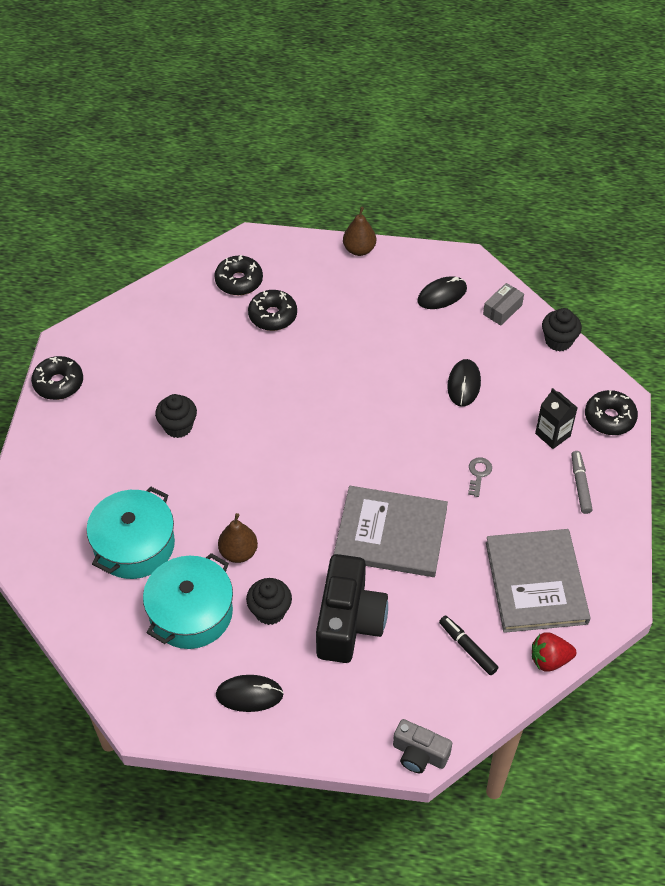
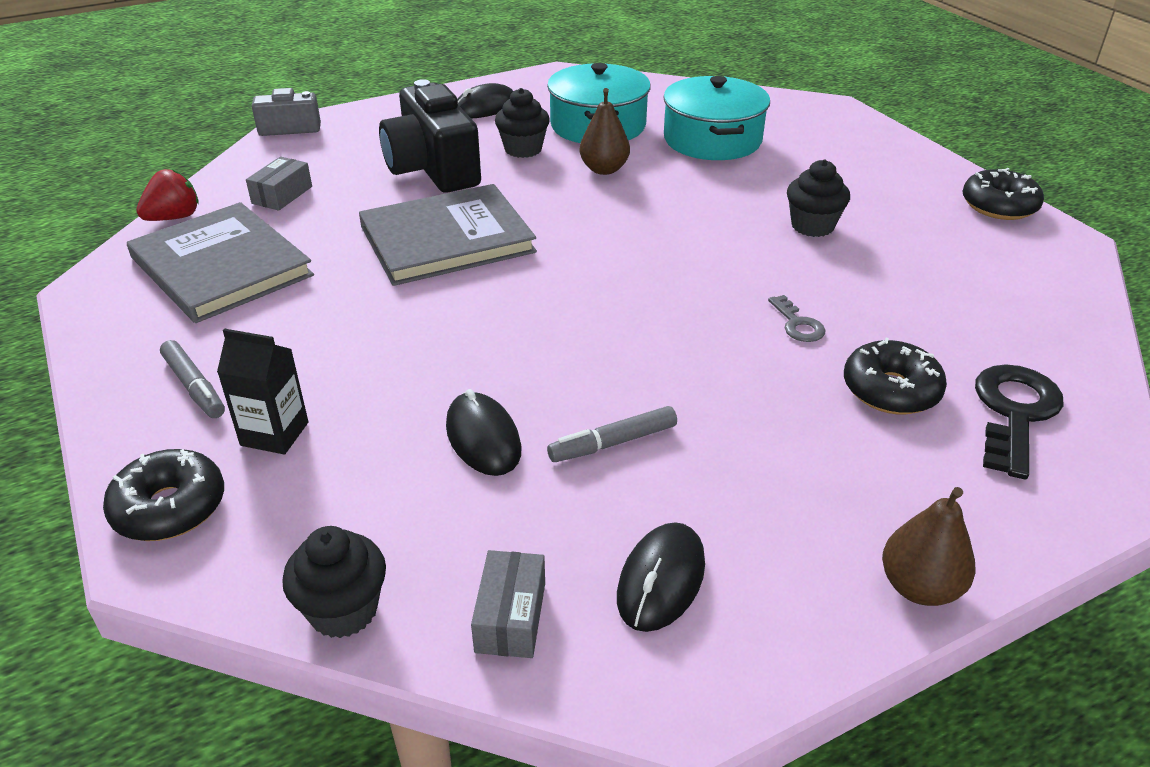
camera: 145 degrees right, 15 degrees down
(239, 281) = (1014, 413): black donut -> black key
(412, 354) = (613, 443): none -> grey marker
(467, 648) = (282, 195): black marker -> grey box
(478, 474) = (371, 336): grey key -> grey key (797, 324)

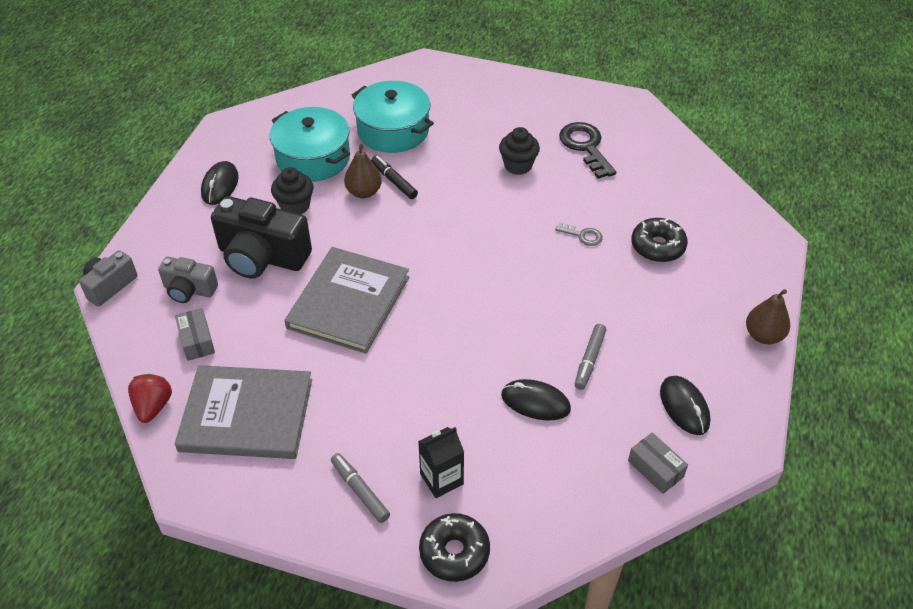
camera: 45 degrees left, 10 degrees up
(194, 387) = (360, 491): grey marker -> grey marker turned 135 degrees counterclockwise
(338, 160) = (189, 290): none -> grey camera
(343, 610) = (595, 523): black cupcake -> none
(648, 175) = (394, 181): none -> black marker
(999, 206) = (582, 96): black donut -> none
(1014, 413) = (710, 225): black key -> black key (585, 147)

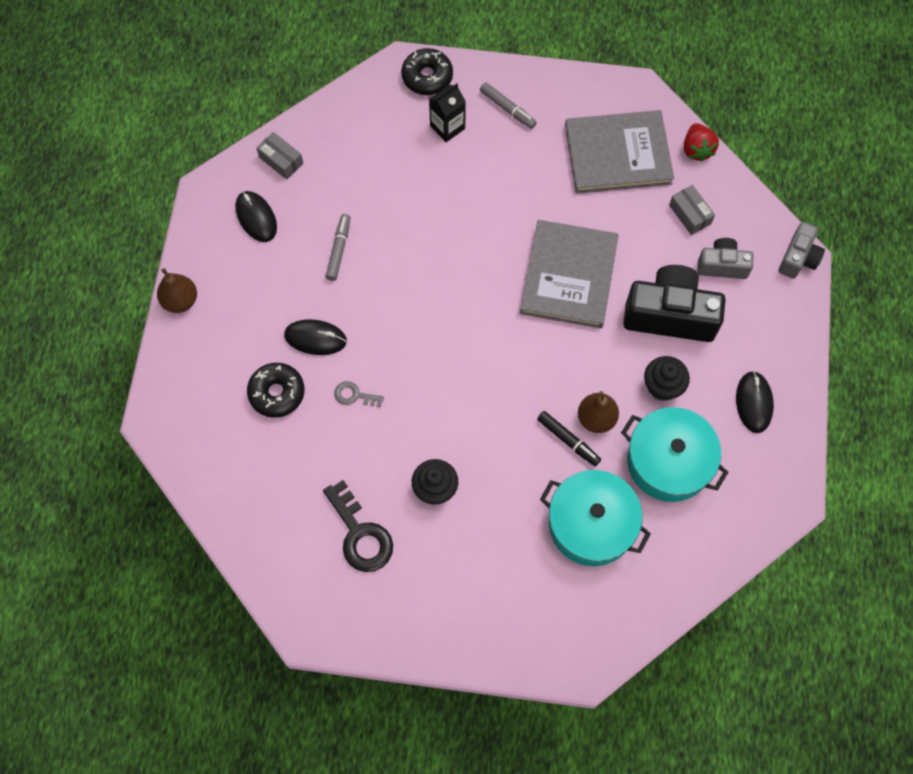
camera: 170 degrees right, 20 degrees up
(535, 402) = (382, 202): black mouse -> black mouse (315, 338)

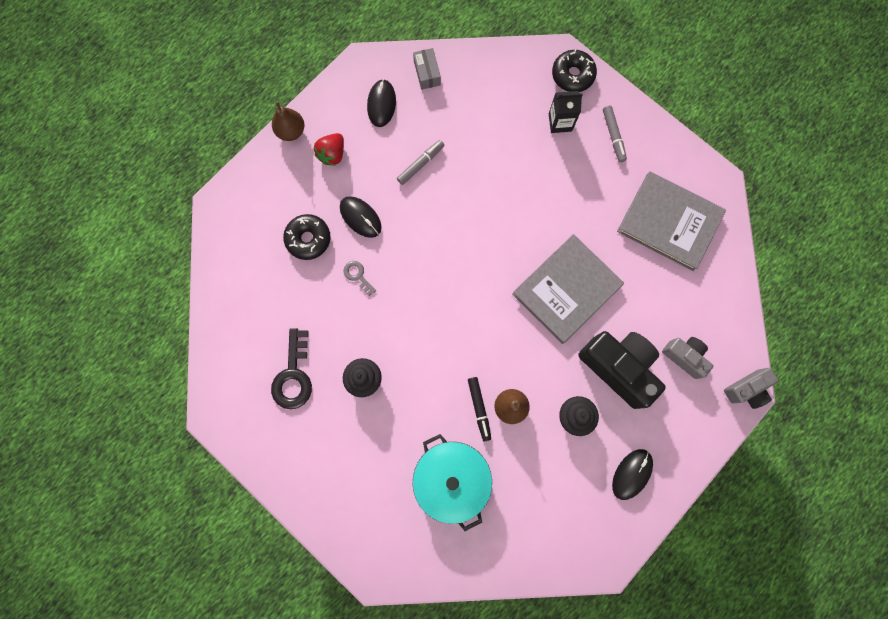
camera: 35 degrees right, 10 degrees up
(669, 461) = (538, 473): turquoise pot -> none
(690, 214) = (689, 302): grey box -> none
(697, 149) = (731, 256): red strawberry -> red strawberry (332, 154)

